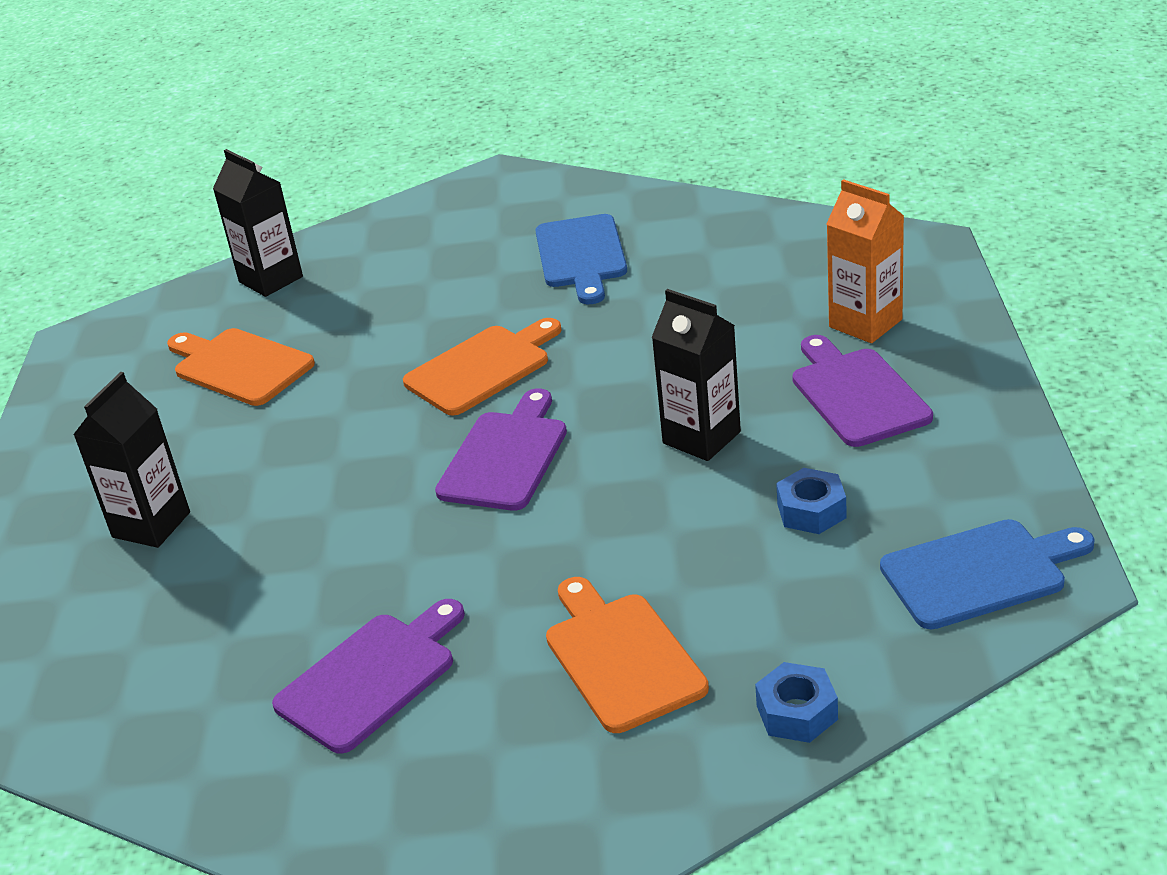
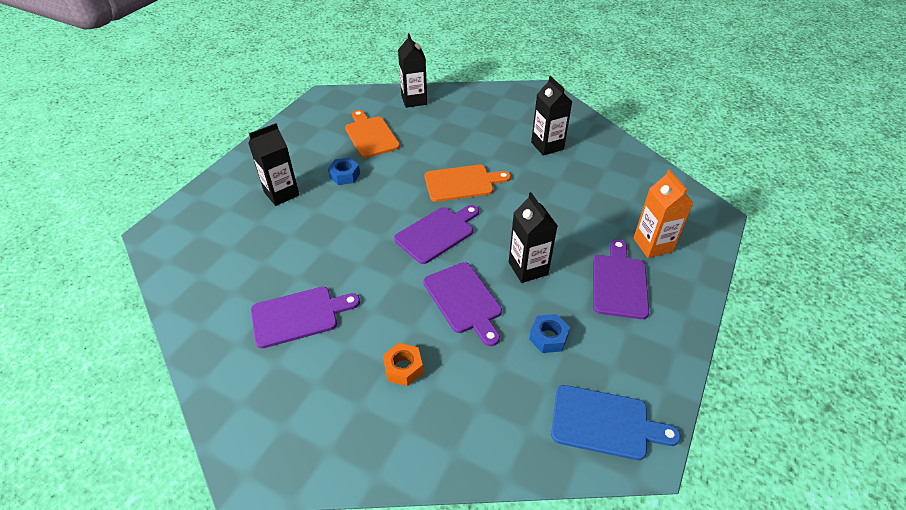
camera: 25 degrees right, 10 degrees up
(581, 255) = (547, 146): blue cutting board -> black carton
(621, 657) = (403, 368): orange cutting board -> orange nut
(636, 525) = (464, 300): none -> purple cutting board
(797, 712) = (455, 450): blue nut -> blue nut (345, 175)

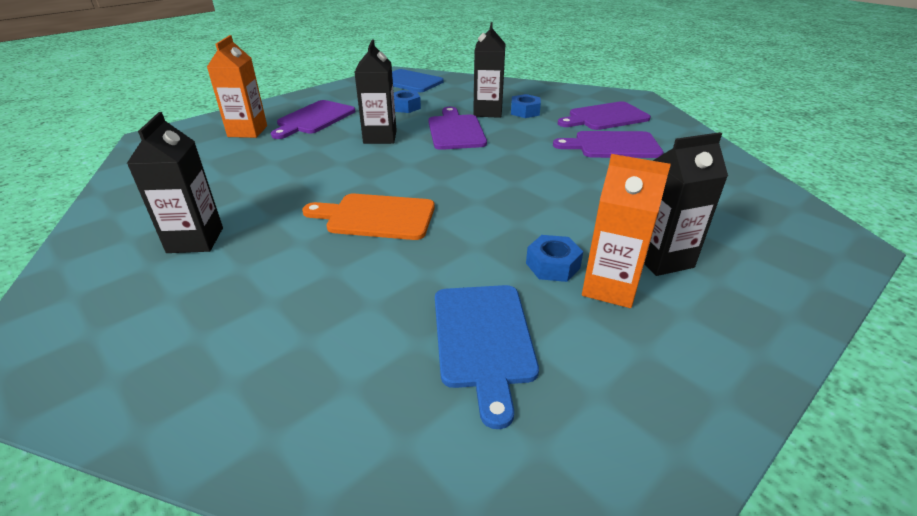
camera: 160 degrees left, 10 degrees down
(313, 170) = (610, 287): none -> orange carton
(371, 135) = (483, 339): orange cutting board -> blue cutting board
(403, 368) = (525, 112): orange nut -> blue nut
(414, 100) = (325, 432): black carton -> black carton (487, 112)
(437, 233) = (449, 174): purple cutting board -> purple cutting board (605, 117)

